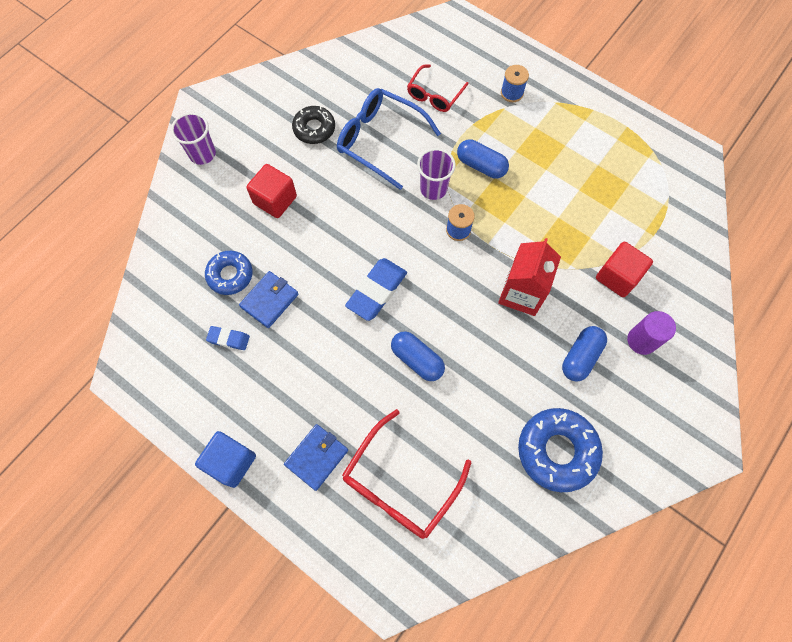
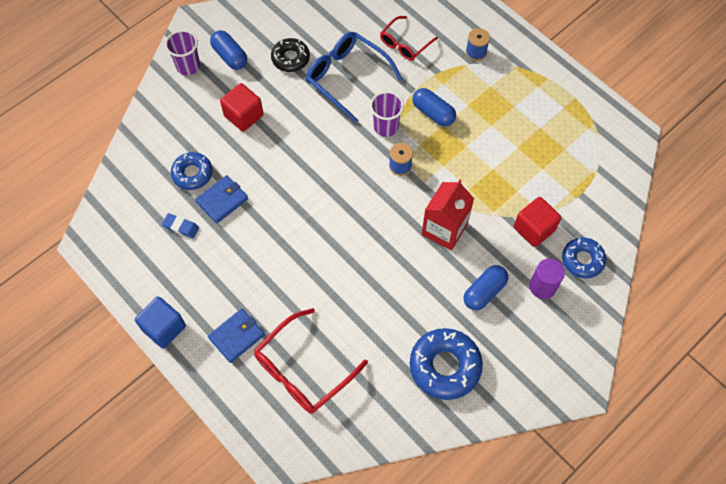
camera: 10 degrees right, 5 degrees down
(376, 291) = (316, 207): blue eraser -> none
(417, 360) = (339, 270): blue capsule -> blue capsule (230, 56)
(677, 303) = (582, 260): none -> blue donut

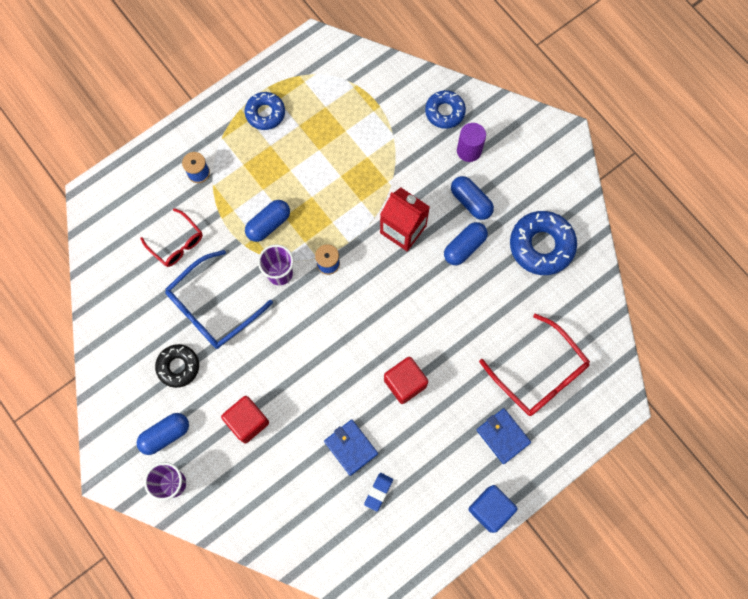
camera: 85 degrees left, 10 degrees up
(192, 174) = (315, 479): blue donut -> blue donut (265, 113)
(433, 288) = (464, 247): none -> blue capsule
(534, 229) = (409, 148): red cube -> red cube (405, 383)

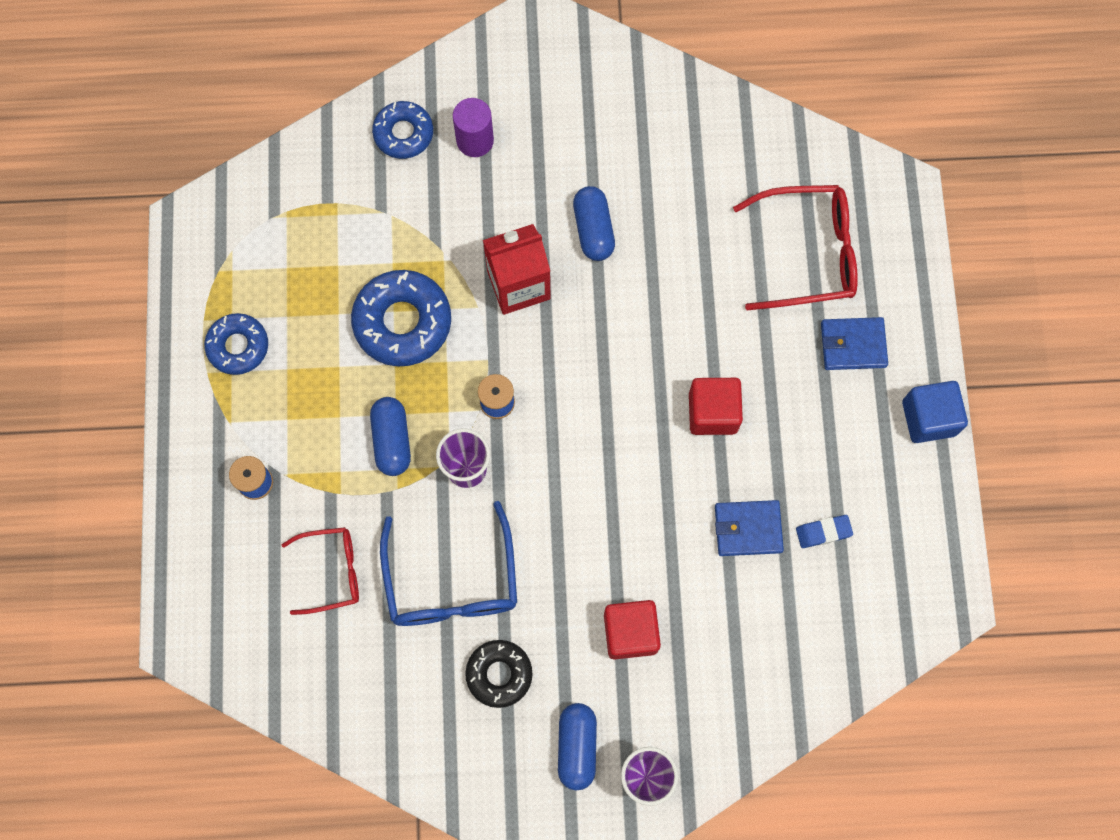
camera: 55 degrees left, 0 degrees up
(378, 492) = (823, 532): blue eraser -> blue eraser turned 75 degrees counterclockwise
(470, 202) = (542, 183): blue capsule -> none
(541, 245) = (655, 143): blue donut -> blue donut (402, 322)

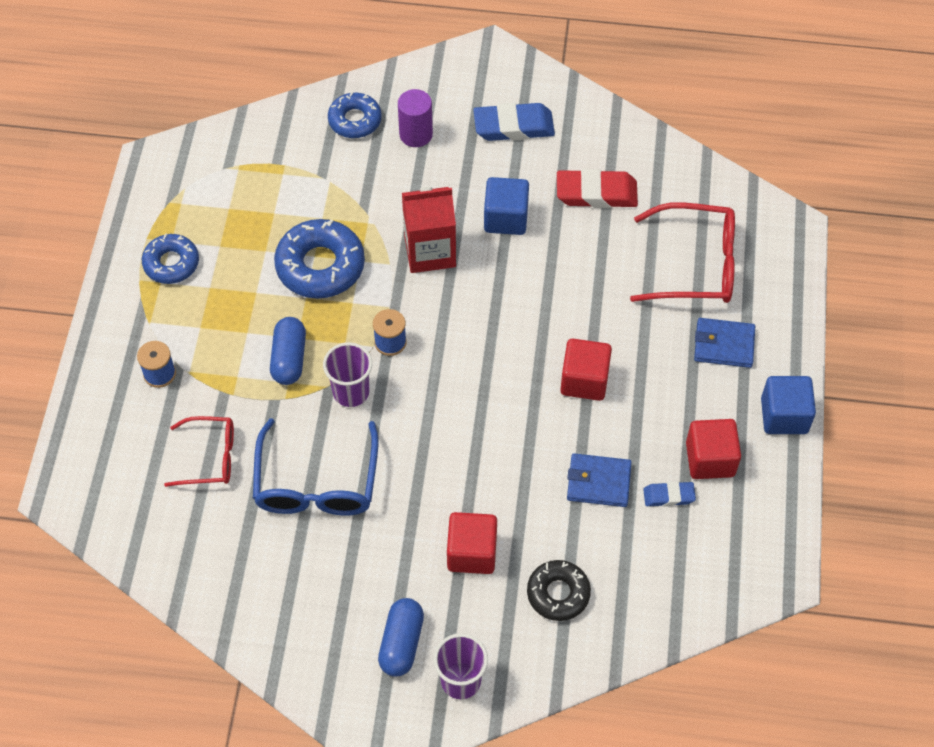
camera: 10 degrees right, 15 degrees down
(499, 674) = (342, 568): black donut -> black donut (558, 593)
(581, 113) = (513, 126): none -> blue eraser
(593, 230) = (506, 218): blue capsule -> blue cube
(686, 182) = (596, 193): none -> red eraser
(859, 482) = (710, 459): none -> red cube

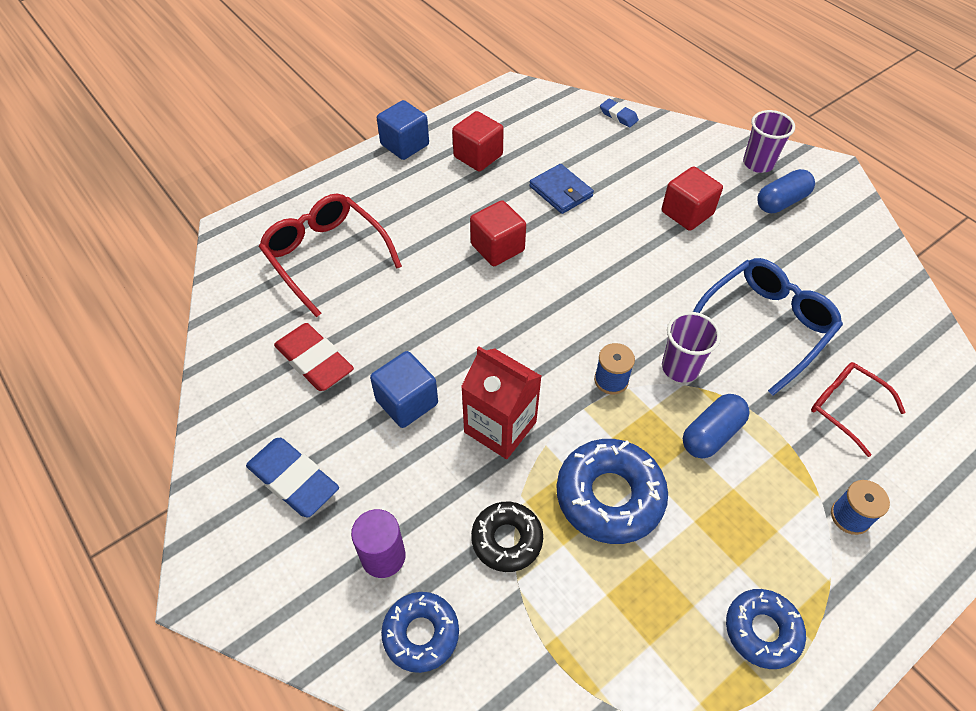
camera: 135 degrees left, 5 degrees down
(558, 593) = (652, 161): black donut -> black donut (507, 539)
(668, 496) = (527, 157): blue eraser -> blue eraser (618, 116)
(724, 345) = (382, 200): blue wallet -> none

